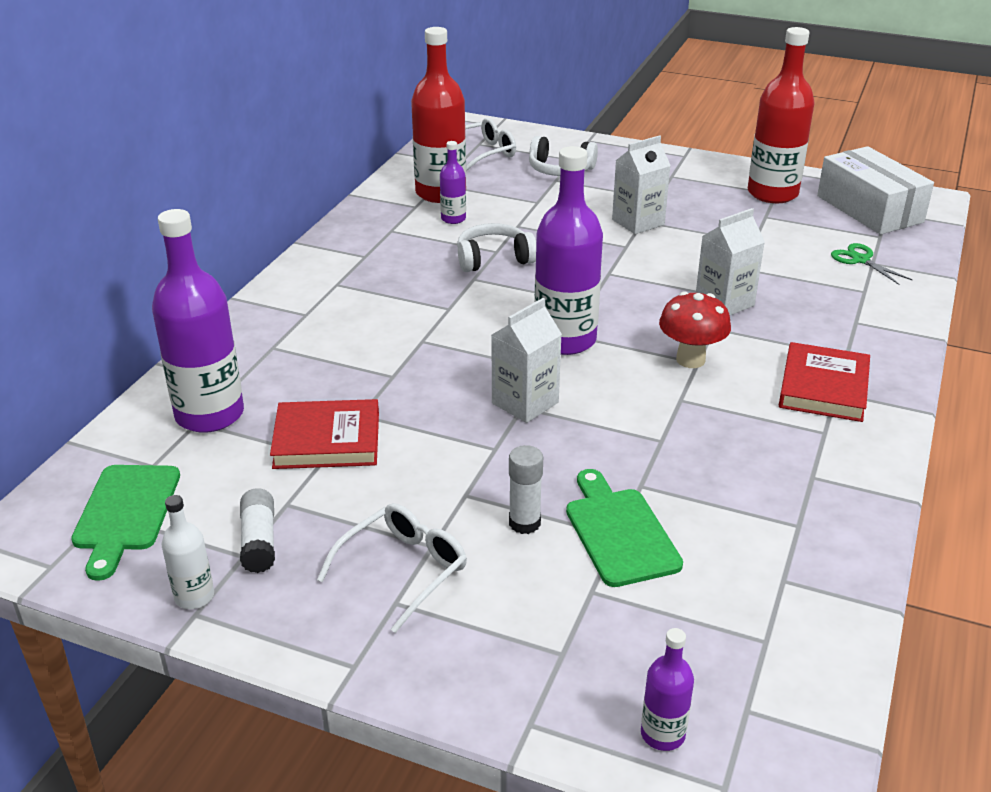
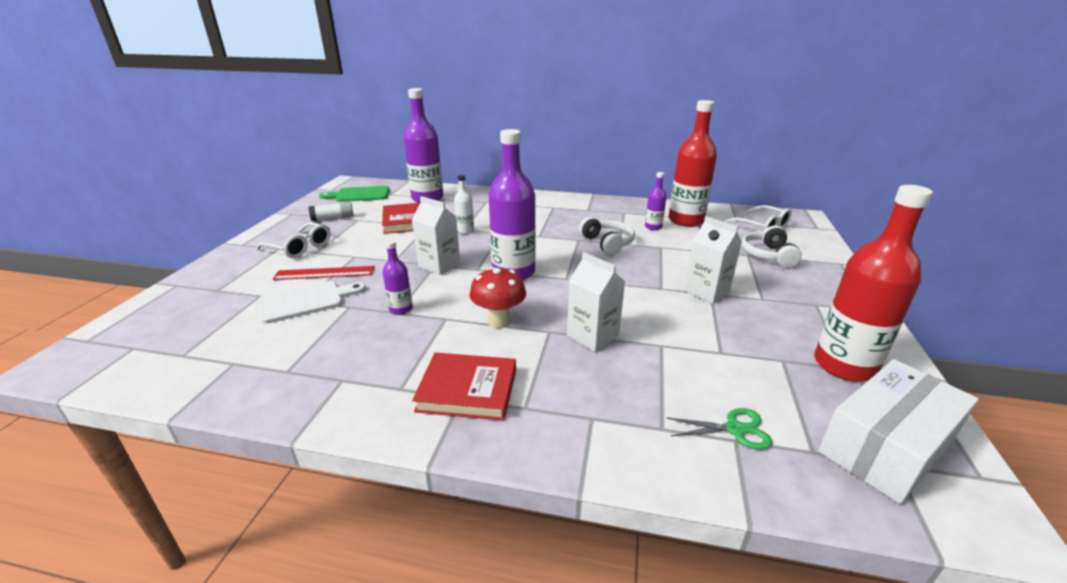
camera: 80 degrees right, 5 degrees down
(194, 596) = (302, 212): white bottle -> white bottle (465, 230)
(524, 523) = (325, 273): white glue stick -> red ruler
(619, 532) = (306, 301): green cutting board -> white cutting board
(662, 734) = (139, 320): purple bottle -> purple bottle (401, 309)
(860, 260) = (734, 429): green scissors -> green scissors turned 45 degrees clockwise

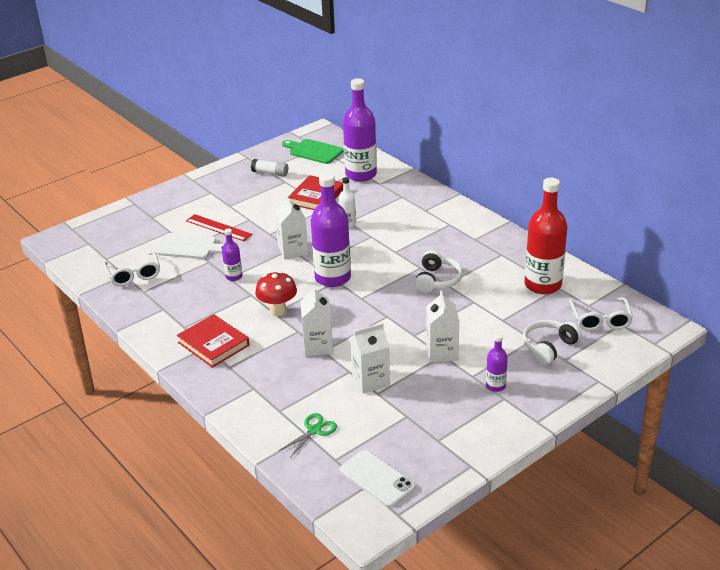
camera: 40 degrees right, 5 degrees up
(300, 247) = (223, 197): white glasses -> white glasses (134, 274)
(653, 227) = (501, 280): purple bottle -> purple bottle (495, 386)
(695, 344) = (370, 380): none -> white carton
(734, 429) = (314, 430): green scissors -> green scissors turned 90 degrees counterclockwise
(844, 365) = (439, 438): red bottle -> none
(886, 446) = (377, 479): white box -> white phone

